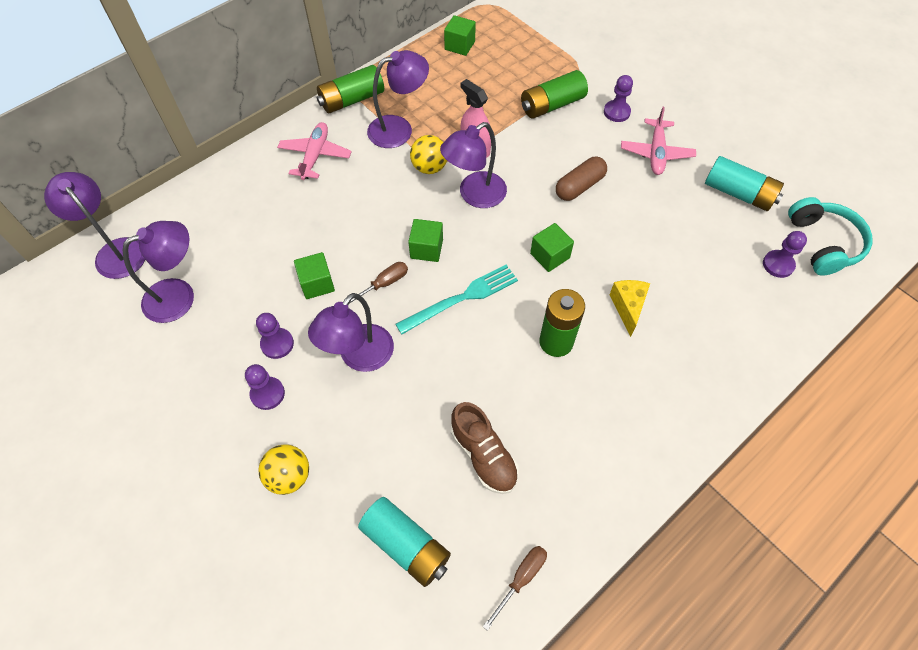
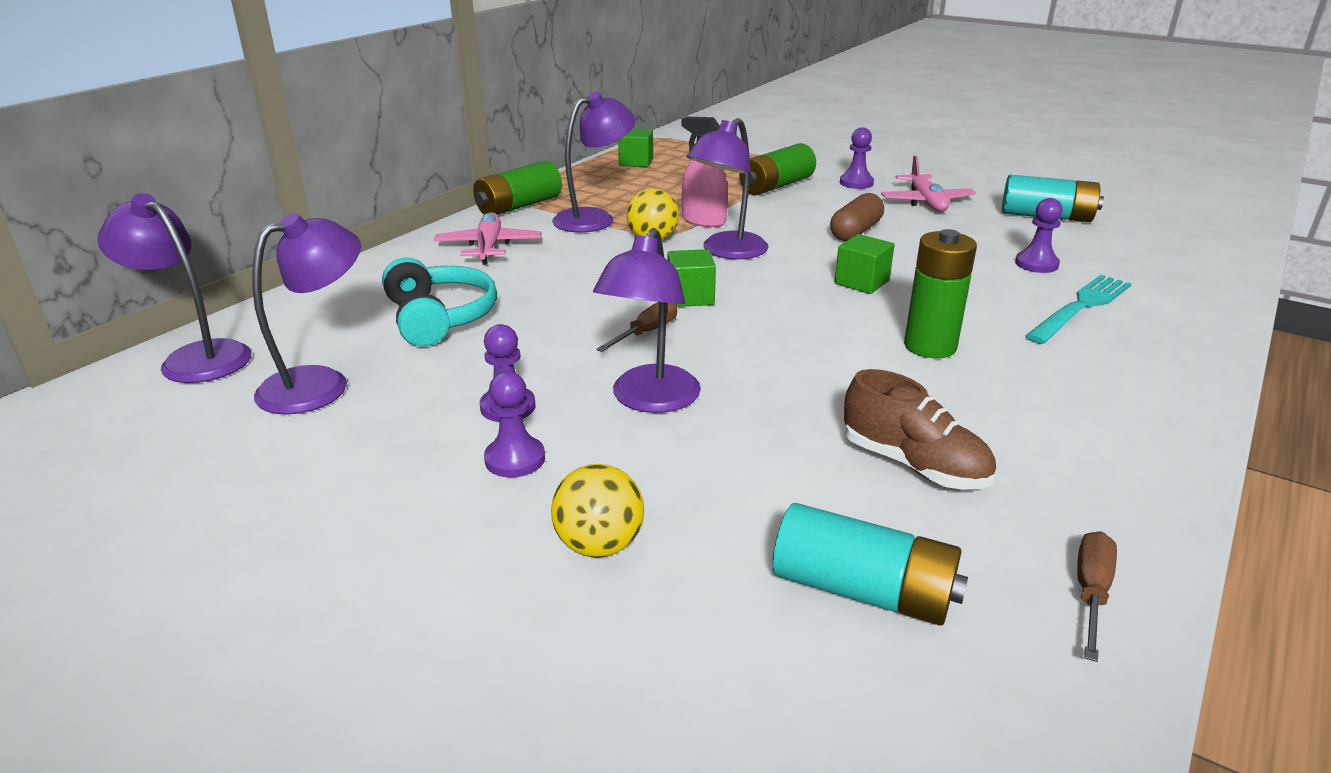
camera: 15 degrees left, 30 degrees down
(317, 284) = (545, 344): green cube -> none
(461, 298) = (768, 329): turquoise fork -> turquoise fork (1080, 307)
(627, 308) = (998, 307): yellow cheese -> none
(778, 264) = (1144, 255): purple pawn -> purple pawn (1036, 264)
(823, 243) = (1177, 236): turquoise headphones -> turquoise headphones (439, 318)

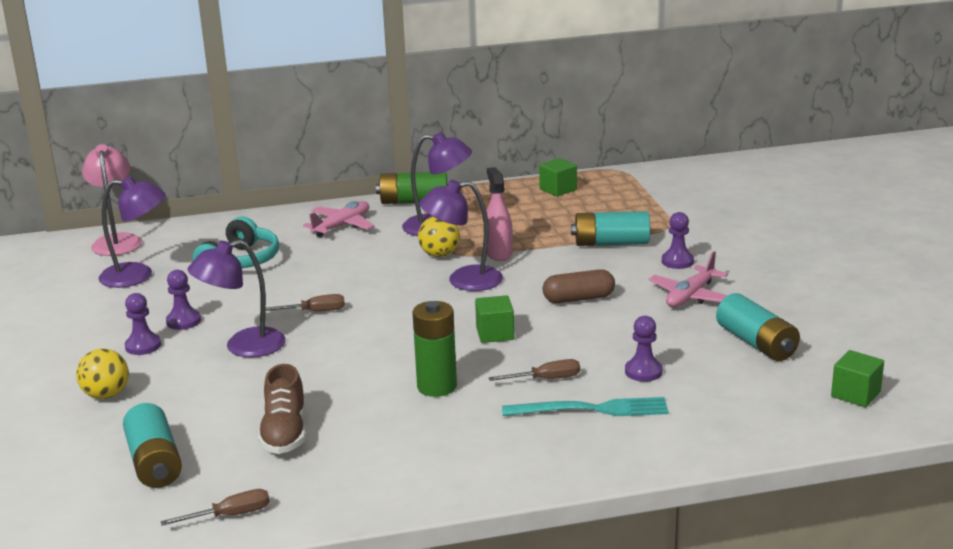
camera: 45 degrees right, 5 degrees down
(196, 357) = (117, 241): purple lamp -> pink lamp
(690, 297) = (379, 301): green cube -> green cube (855, 394)
(776, 186) = (611, 243): green battery -> turquoise battery
(991, 300) = (546, 379): none -> brown screwdriver

